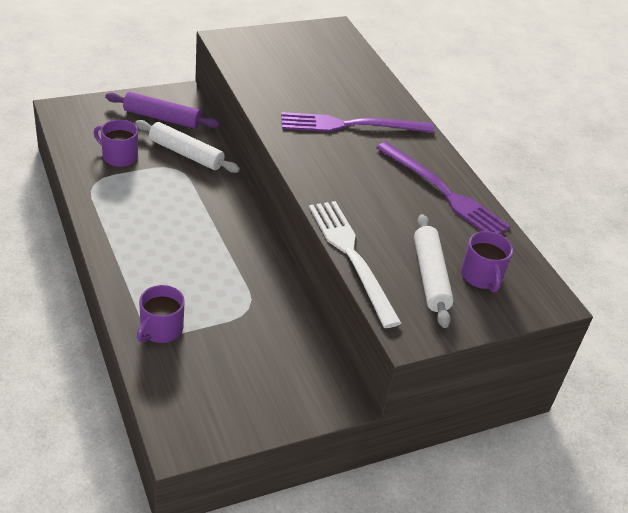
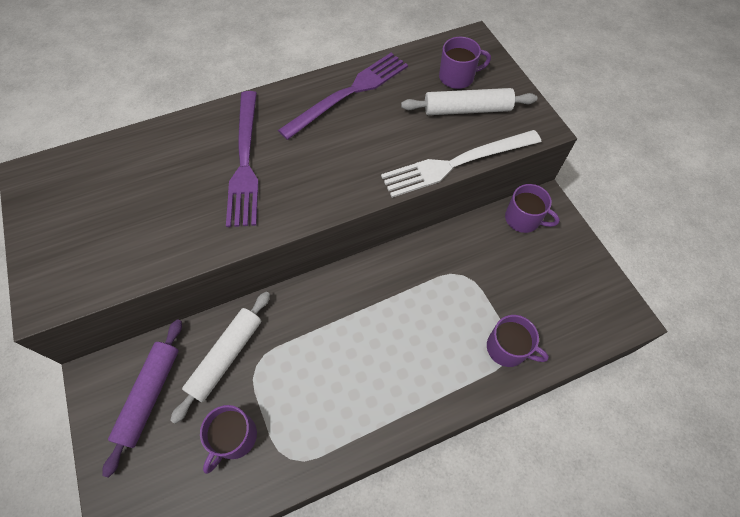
camera: 85 degrees left, 20 degrees up
(318, 373) = (523, 219): none -> purple mug

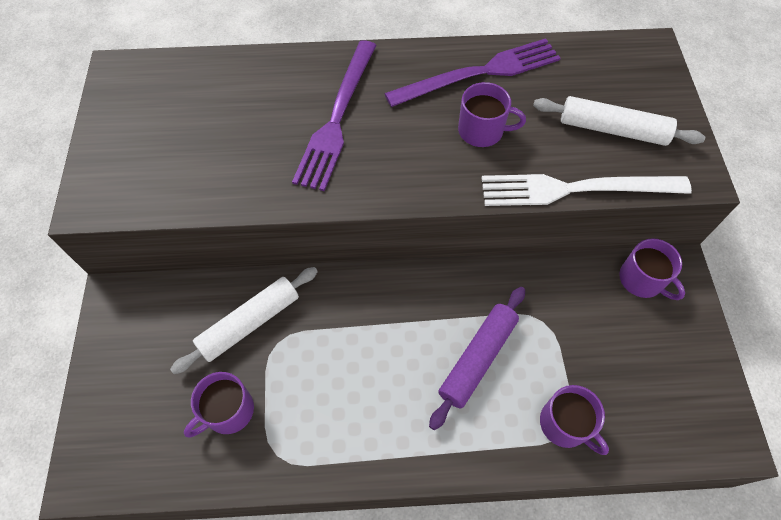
camera: 20 degrees right, 0 degrees up
(150, 395) = (160, 336): purple rolling pin -> purple rolling pin (478, 359)
(457, 77) = (615, 88): purple mug -> purple mug (482, 131)

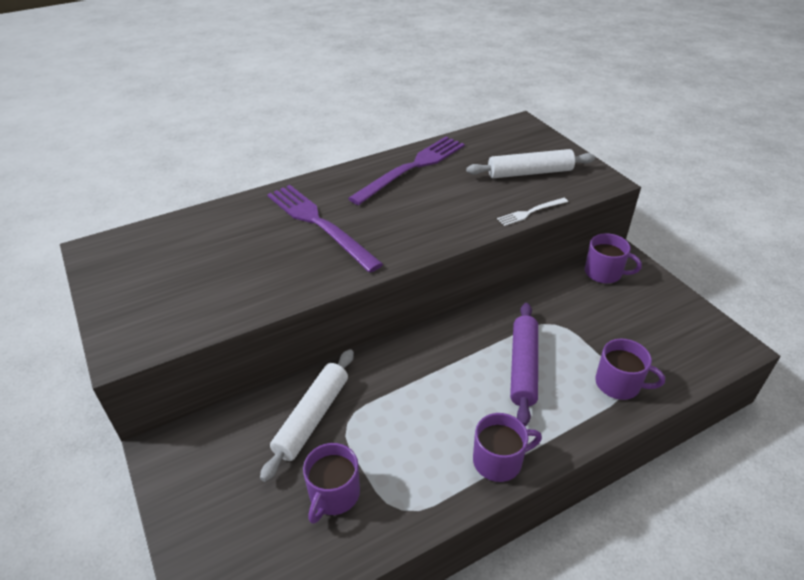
camera: 25 degrees left, 20 degrees down
(337, 118) = (319, 224): purple fork -> purple fork turned 150 degrees clockwise
(482, 131) = (438, 199): purple mug -> purple mug (499, 461)
(576, 189) = (530, 212): white fork -> white fork, size x0.48

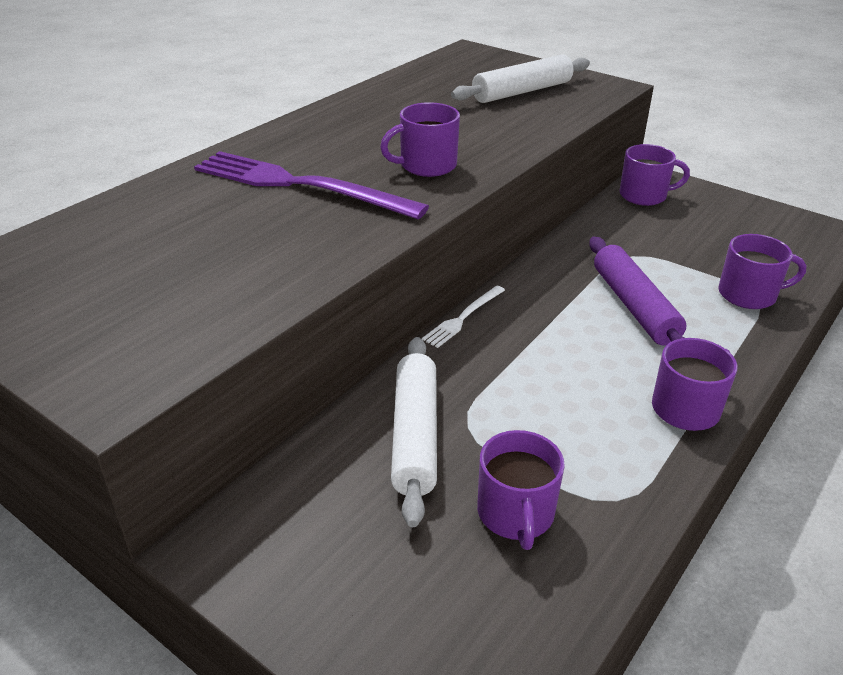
camera: 25 degrees left, 5 degrees down
(410, 227) = (426, 165): none -> purple mug
(412, 168) = (374, 109): purple fork -> none
(530, 212) = (558, 126): white fork -> white fork (463, 318)

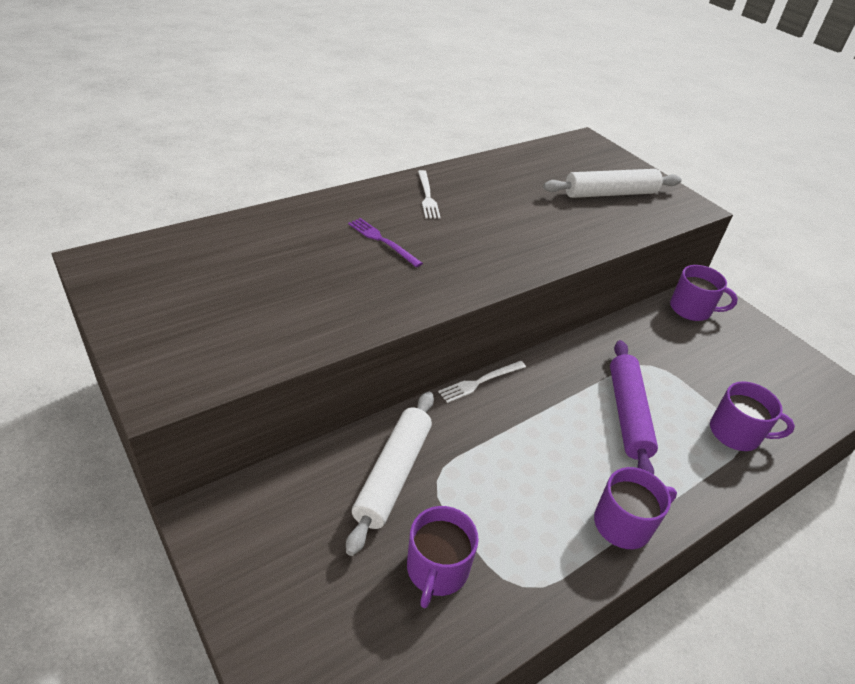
camera: 15 degrees right, 5 degrees up
(299, 185) = (382, 241): purple fork -> purple fork, size x0.48
(326, 133) = (427, 196): none -> white fork
(426, 165) = (491, 248): purple mug -> none

